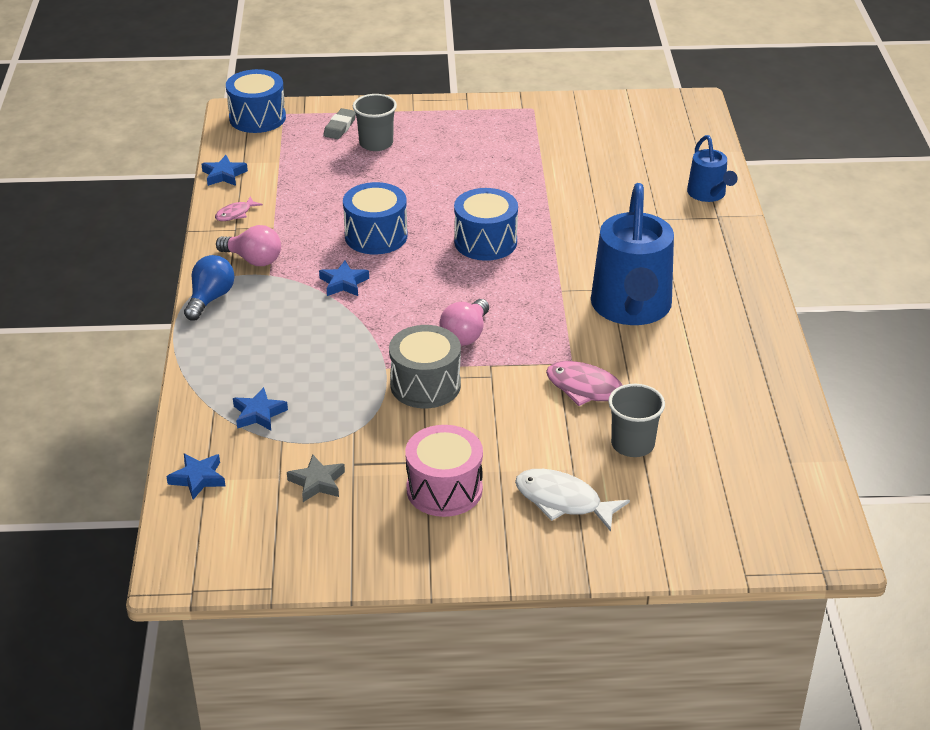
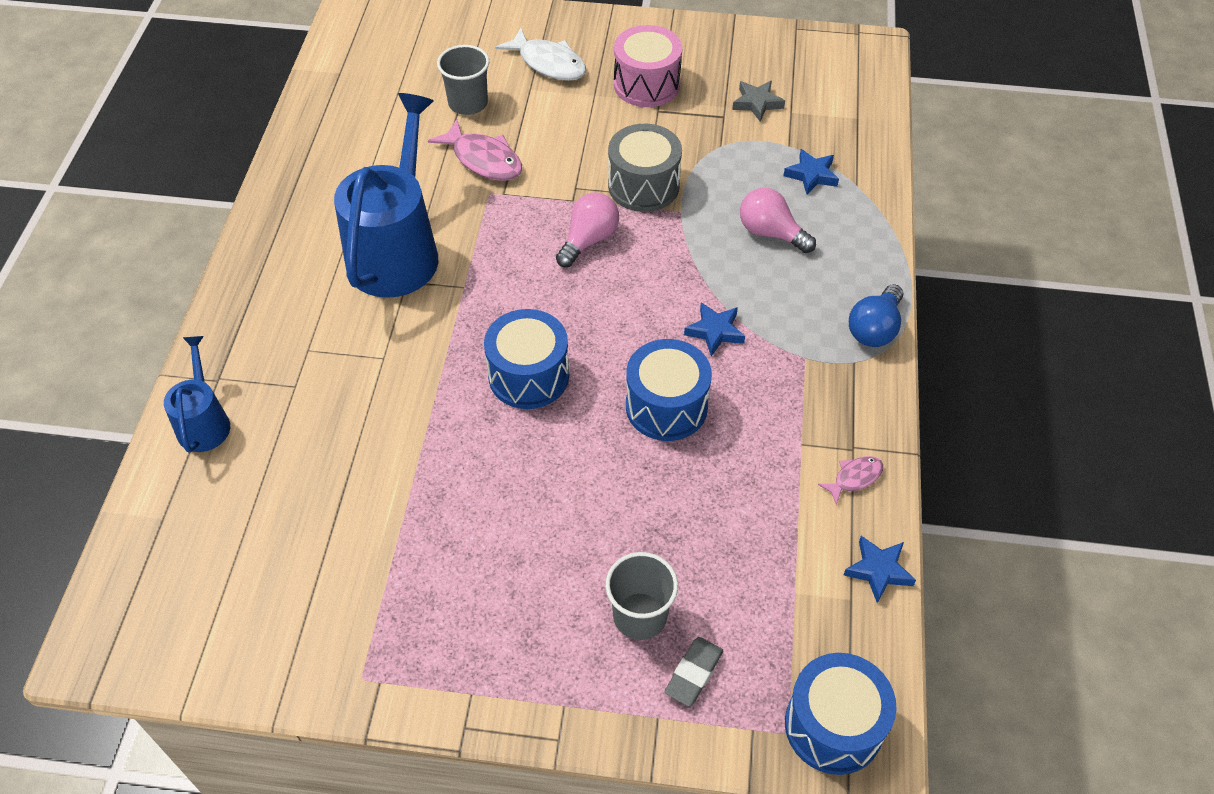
camera: 170 degrees left, 15 degrees up
(198, 478) = (864, 119): blue star -> none
(253, 260) = (826, 386): pink light bulb -> pink light bulb (771, 233)

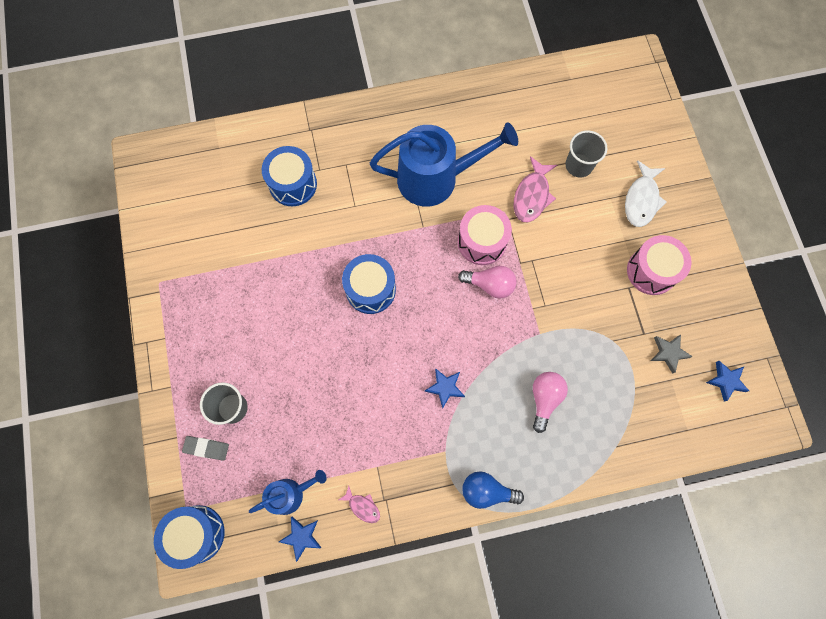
camera: 70 degrees right, 20 degrees up
(204, 422) = (281, 137): blue watering can -> blue watering can (290, 494)
(522, 230) = (482, 242): none -> pink drum
(643, 186) = (552, 302): grey drum -> none
(666, 406) = (376, 376): blue drum -> blue drum (293, 184)
(811, 175) = (612, 412): blue star -> blue star (726, 381)

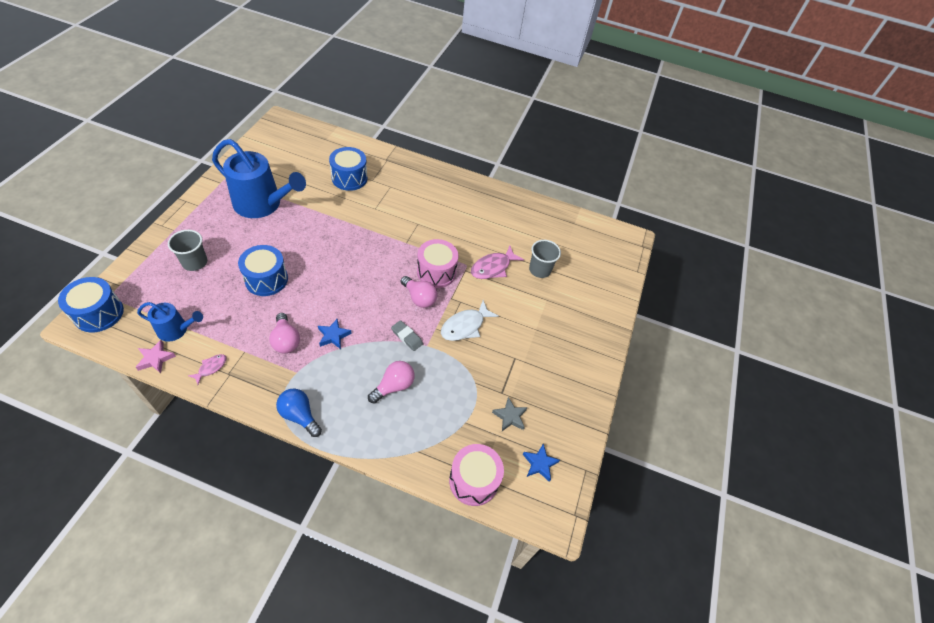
camera: 25 degrees right, 20 degrees down
(206, 448) = (157, 273): grey eraser -> grey eraser (407, 337)
(301, 537) = (155, 358): blue star -> pink star
(362, 506) = (211, 368): pink fish -> pink fish turned 120 degrees counterclockwise
(370, 289) = (341, 254): blue drum -> blue drum (266, 279)
(405, 426) = (286, 340): none -> pink light bulb
(436, 178) = (438, 223): blue watering can -> blue watering can (262, 204)
(641, 200) = (568, 313): white fish -> white fish (465, 326)
(651, 271) = (540, 358): pink drum -> pink drum (473, 480)

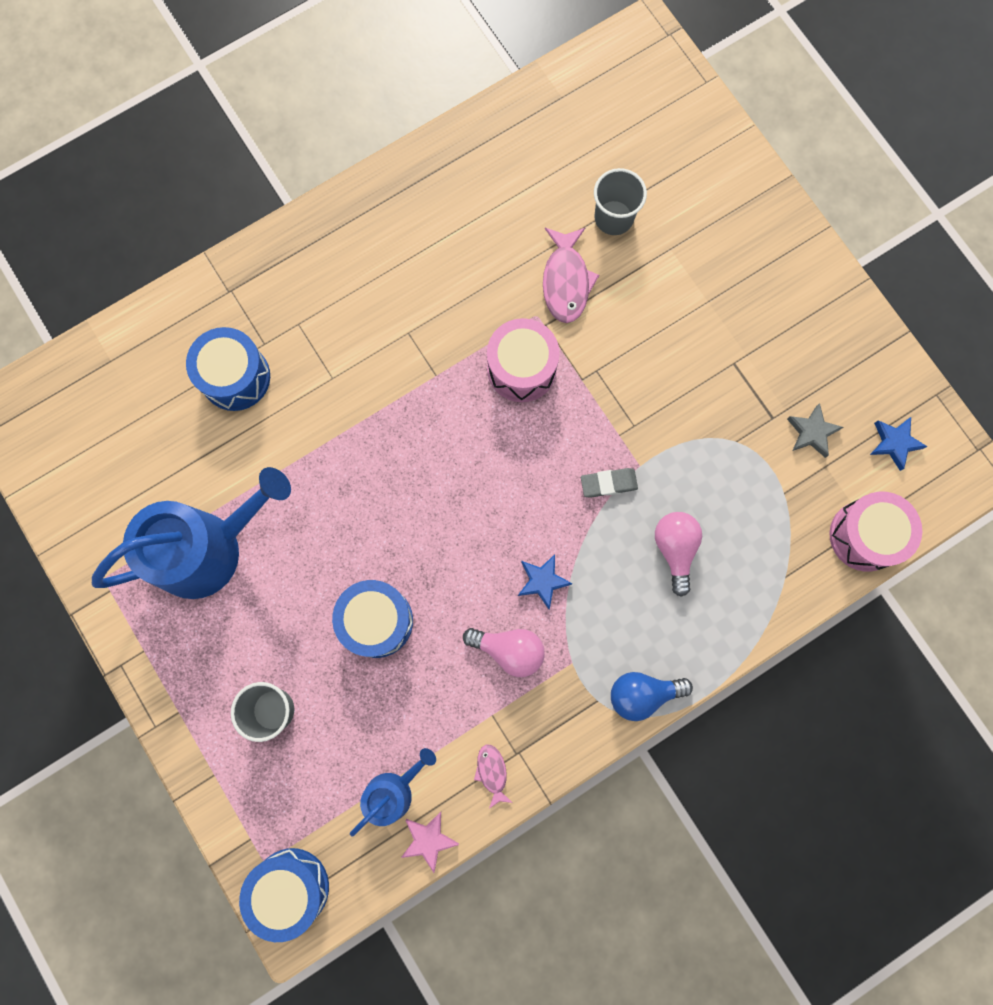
camera: 45 degrees left, 25 degrees up
(419, 298) = (553, 423): pink light bulb -> none
(465, 326) = (641, 393): white fish -> none

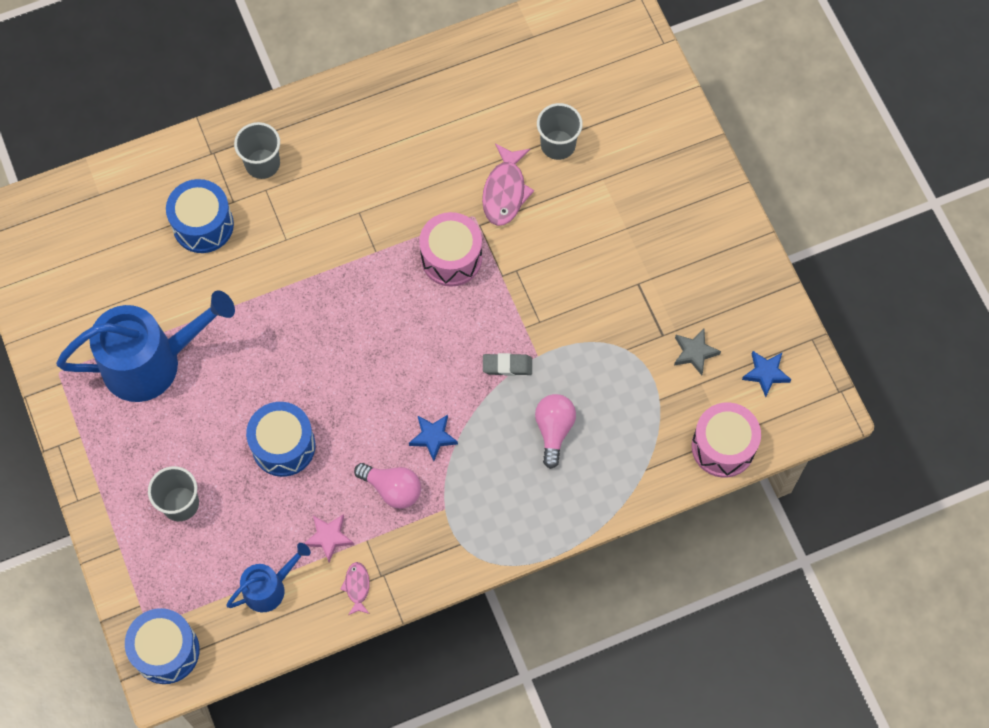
camera: 10 degrees right, 10 degrees down
(288, 294) = (262, 164): none -> grey cup
(428, 839) = (291, 632): pink star -> pink star (329, 537)
(642, 694) = (500, 545): blue light bulb -> none

